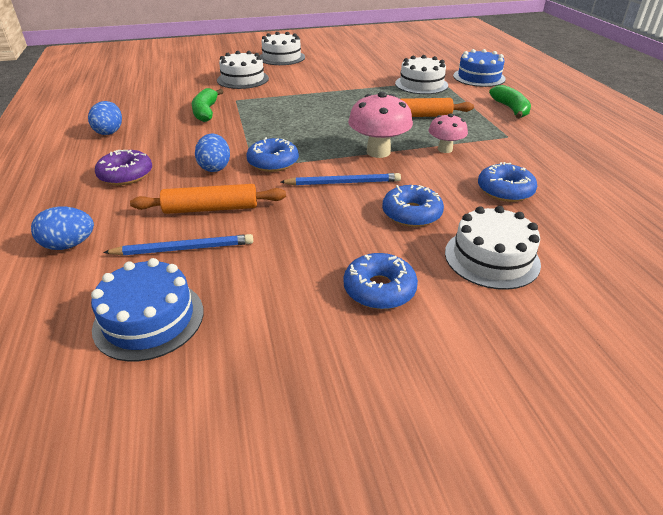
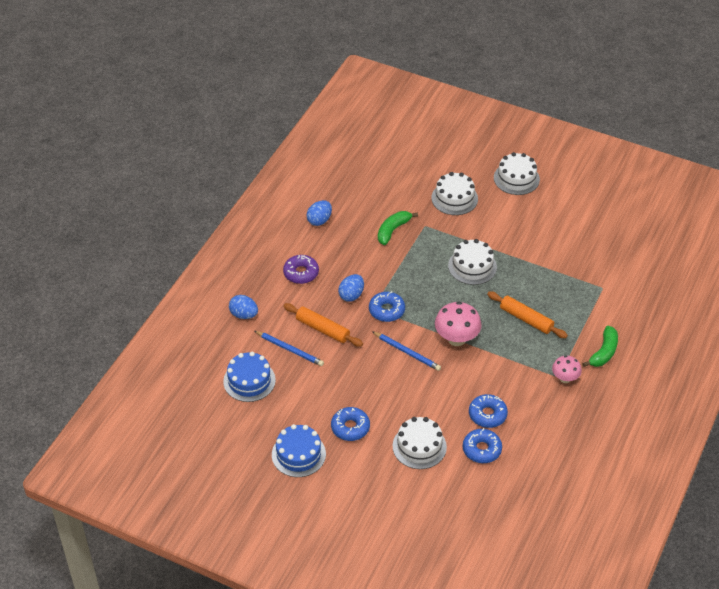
camera: 40 degrees right, 10 degrees up
(411, 213) = (416, 397): blue donut -> blue donut (481, 449)
(421, 84) = (580, 283): white cake -> white cake (472, 266)
(445, 149) = (499, 362): pink mushroom -> pink mushroom (565, 378)
(479, 77) = (640, 301): blue cake -> blue cake (298, 454)

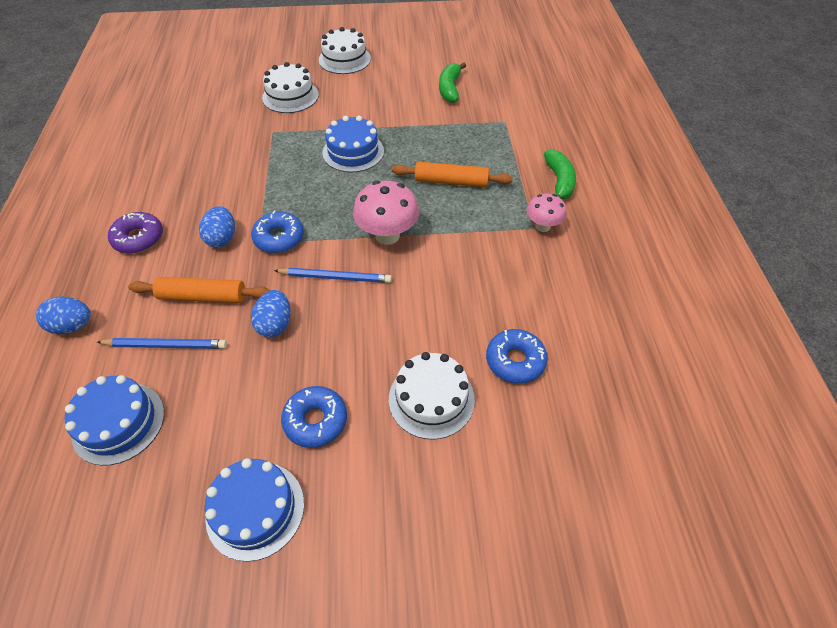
camera: 30 degrees left, 5 degrees up
(319, 220) = (137, 171): blue egg -> blue egg (275, 324)
(392, 230) = (237, 149): green banana -> green banana (450, 89)
(472, 266) = (353, 152): white cake -> blue cake
(487, 415) = (488, 310): blue donut -> none

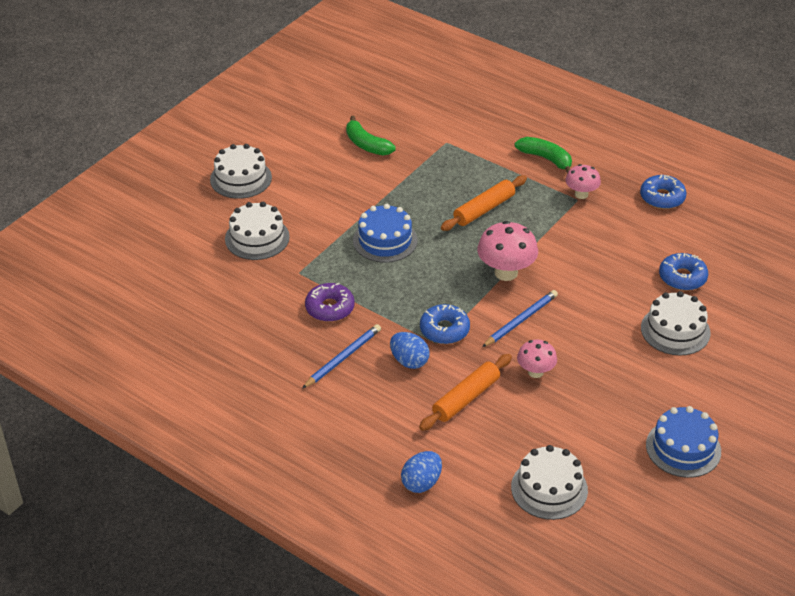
camera: 50 degrees left, 10 degrees down
(118, 423) = (549, 488): blue cake -> white cake
(138, 238) = (354, 409): purple donut -> purple donut (330, 308)
(166, 345) = (497, 437): blue pencil -> blue pencil (343, 358)
(275, 324) = (535, 372): blue egg -> pink mushroom
(315, 420) = (641, 391): blue donut -> blue donut (662, 197)

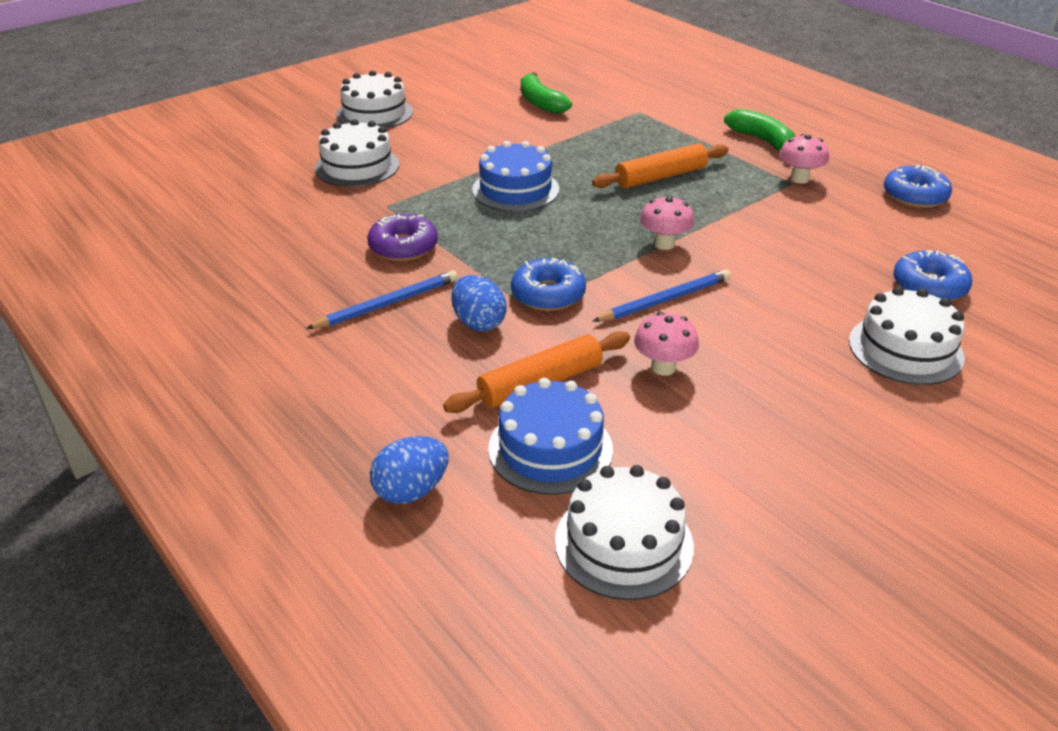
camera: 15 degrees right, 5 degrees down
(506, 273) = (664, 244): pink mushroom -> pink mushroom, size x0.62
(683, 448) = (888, 524): blue cake -> blue cake (550, 449)

